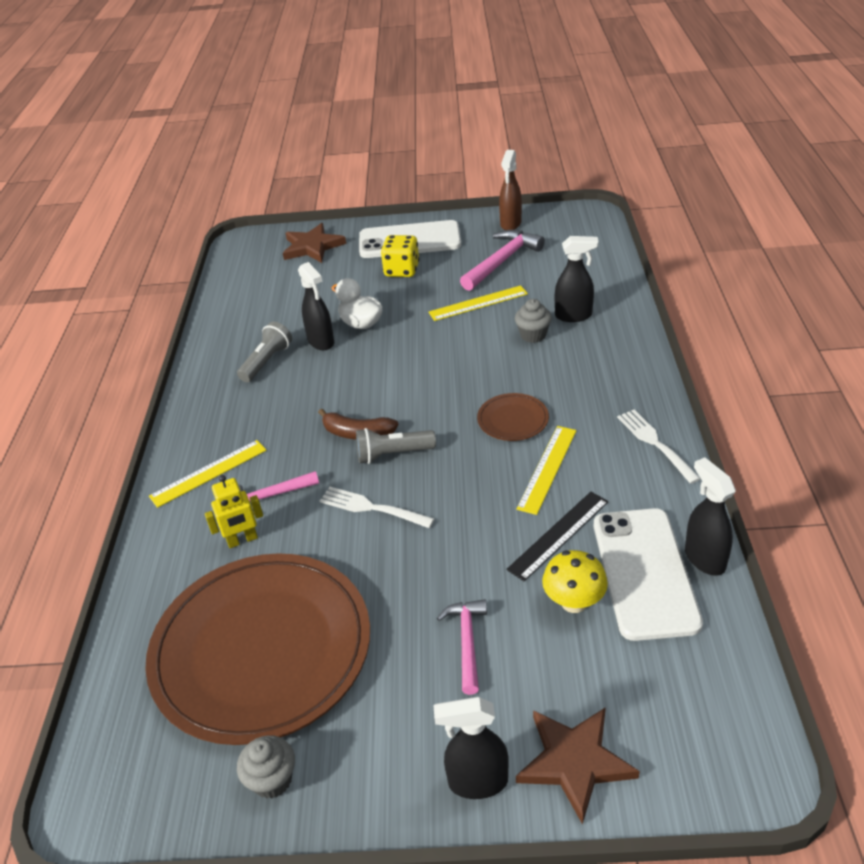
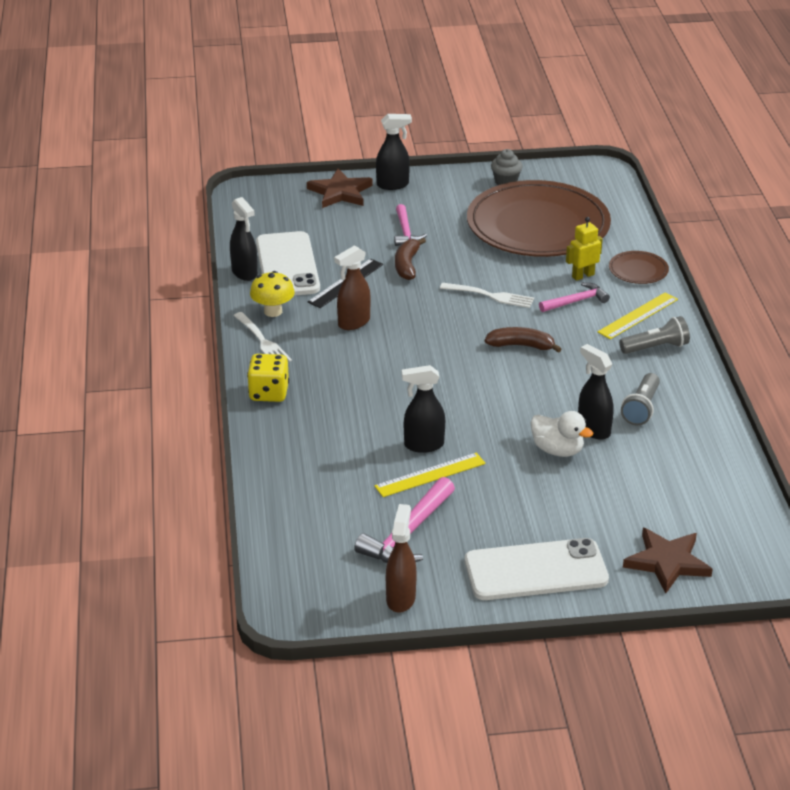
camera: 170 degrees right, 5 degrees down
(393, 454) = (484, 331): grey flashlight -> grey flashlight (656, 347)
(402, 270) = (532, 521): yellow dice -> yellow dice (269, 393)
(472, 567) = (407, 265): none -> brown banana
(513, 420) = (384, 358): brown plate -> brown plate (638, 270)
(533, 335) = (367, 436): grey cupcake -> none
(547, 468) = (353, 323): yellow ruler -> brown spray bottle
(574, 316) = (323, 459): black spray bottle -> black spray bottle (423, 445)
(574, 602) = (337, 250): yellow mushroom -> yellow mushroom (273, 311)

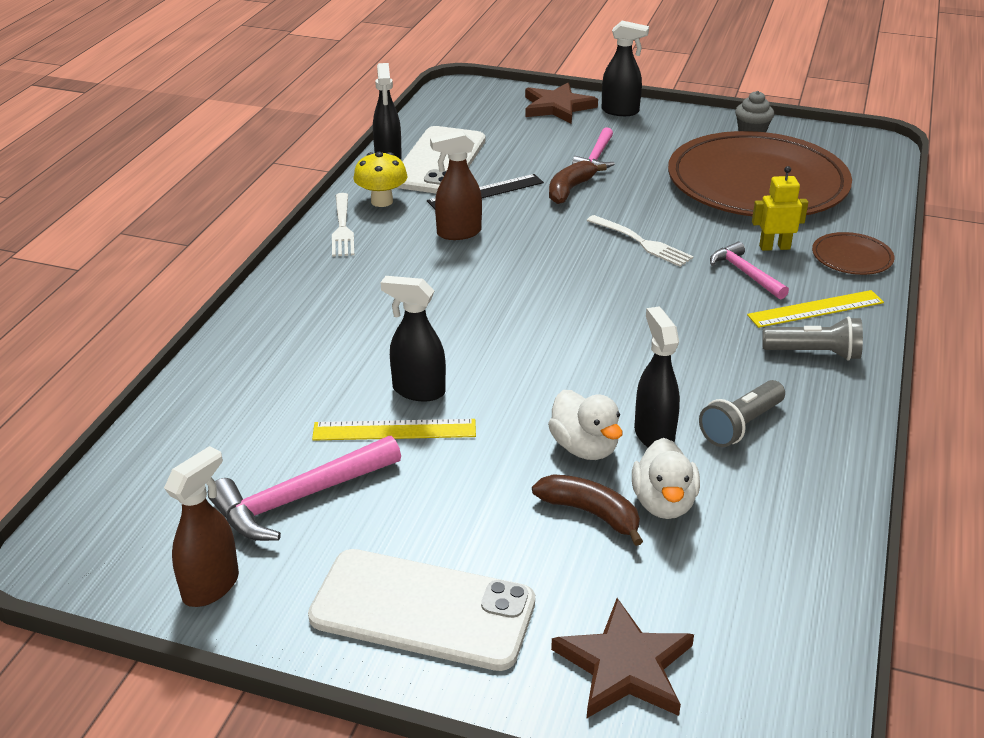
camera: 25 degrees right, 0 degrees up
(269, 393) = (297, 282): yellow dice -> none
(521, 346) = (636, 306): brown banana -> brown banana (591, 513)
(576, 301) = (745, 273): pink hammer -> pink hammer turned 120 degrees counterclockwise
(628, 469) = (663, 503): none -> white duck

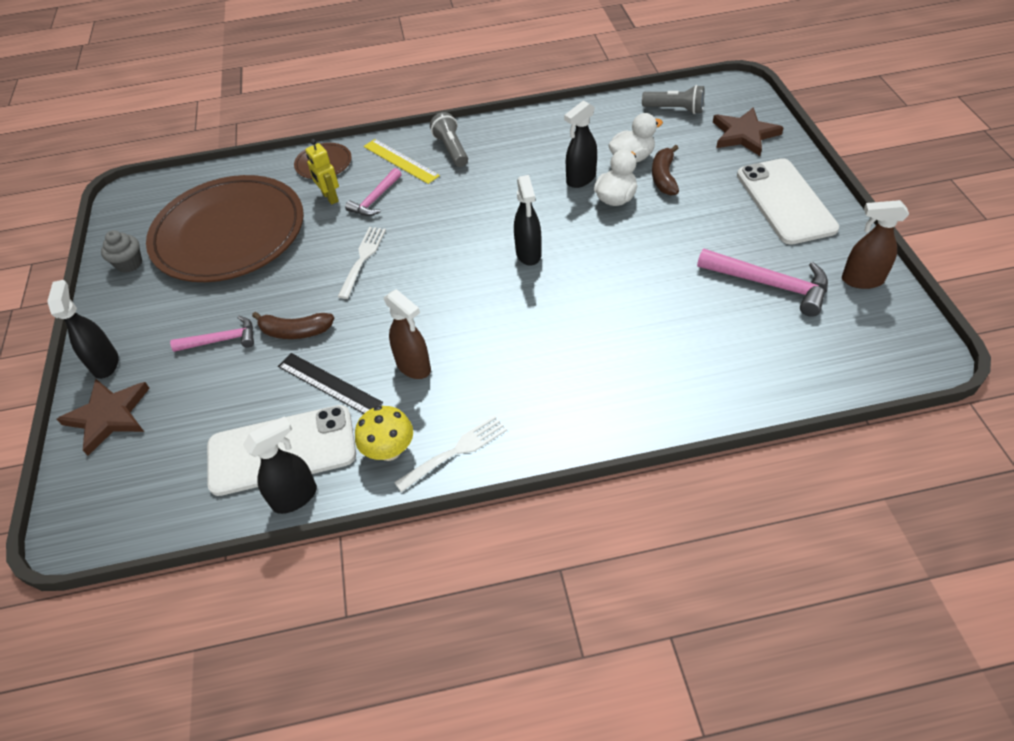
camera: 115 degrees left, 15 degrees up
(394, 430) = (676, 277): yellow ruler -> none
(418, 391) = (630, 286): black spray bottle -> black spray bottle (528, 254)
(741, 425) = (544, 154): grey flashlight -> grey flashlight (675, 109)

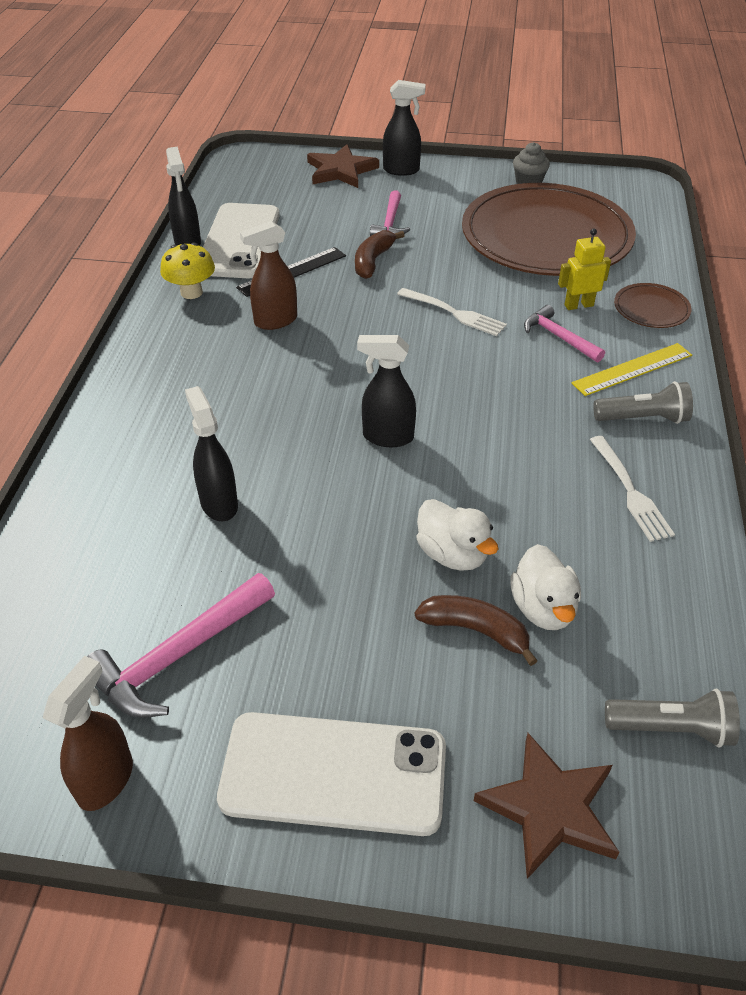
camera: 105 degrees right, 5 degrees down
(455, 452) = (157, 326): white fork -> white fork (629, 491)
(580, 179) = (515, 530): black spray bottle -> black spray bottle (219, 503)
(675, 109) = (671, 728): grey flashlight -> grey flashlight turned 120 degrees counterclockwise

